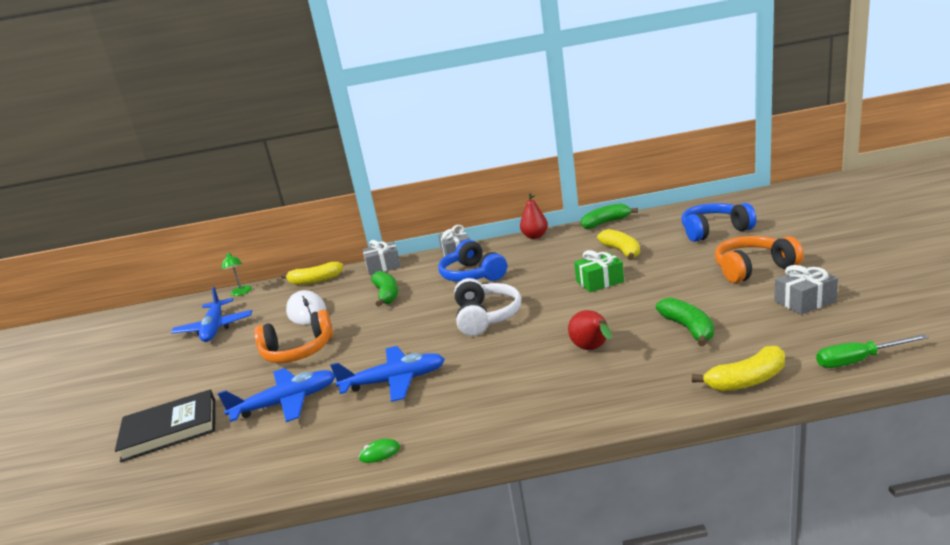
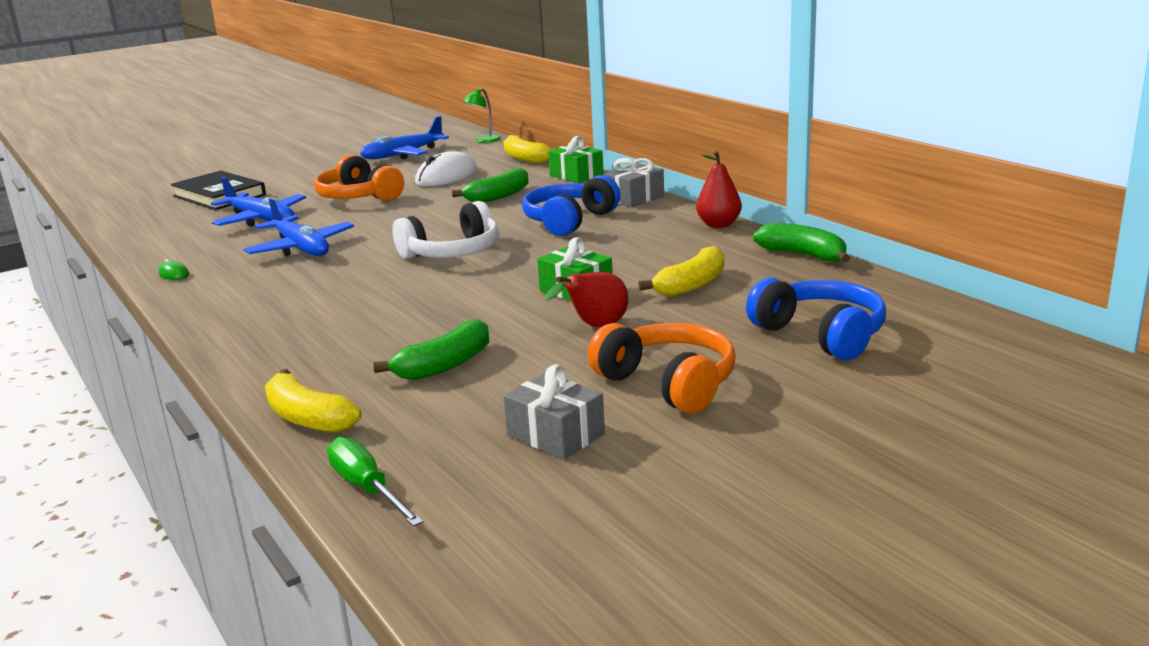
camera: 60 degrees right, 0 degrees up
(383, 266) = (576, 175): grey gift -> green gift
(592, 349) = (379, 321): red pear -> red pear (595, 327)

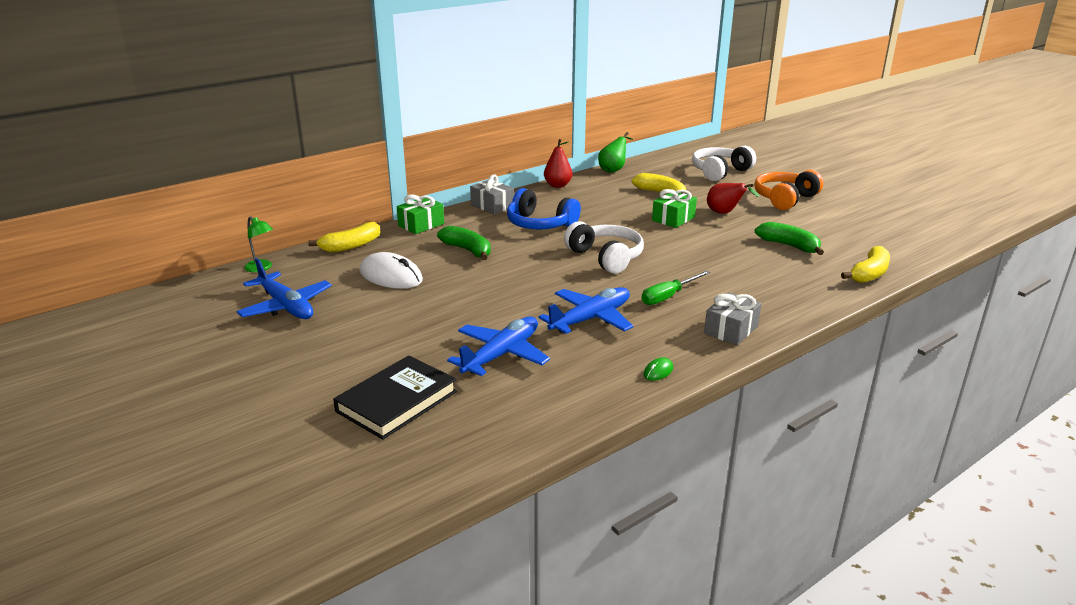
camera: 95 degrees left, 5 degrees up
(358, 197) = (442, 312): orange headphones -> none
(367, 488) = (921, 252): green screwdriver -> green screwdriver (668, 296)
(555, 435) = (847, 218): grey gift -> grey gift (731, 330)
(803, 255) = (613, 170): green banana -> green pear
(821, 335) = (720, 172): blue headphones -> white headphones

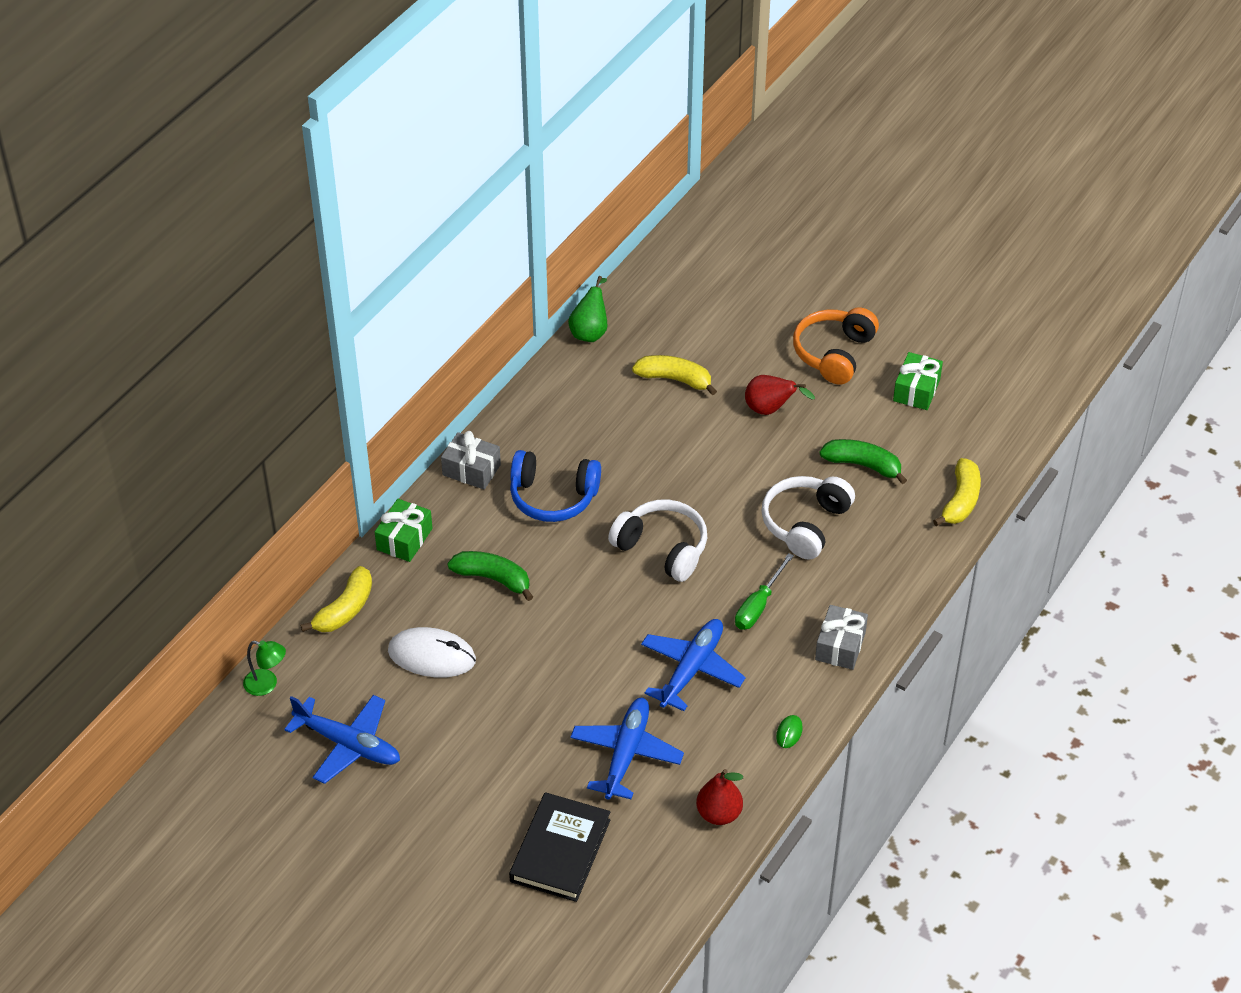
camera: 20 degrees left, 20 degrees up
(557, 185) = (533, 394): red pear -> red pear (719, 814)
(673, 219) = (711, 440): green gift -> green gift (916, 390)
(720, 172) = (733, 301): white headphones -> white headphones (805, 524)

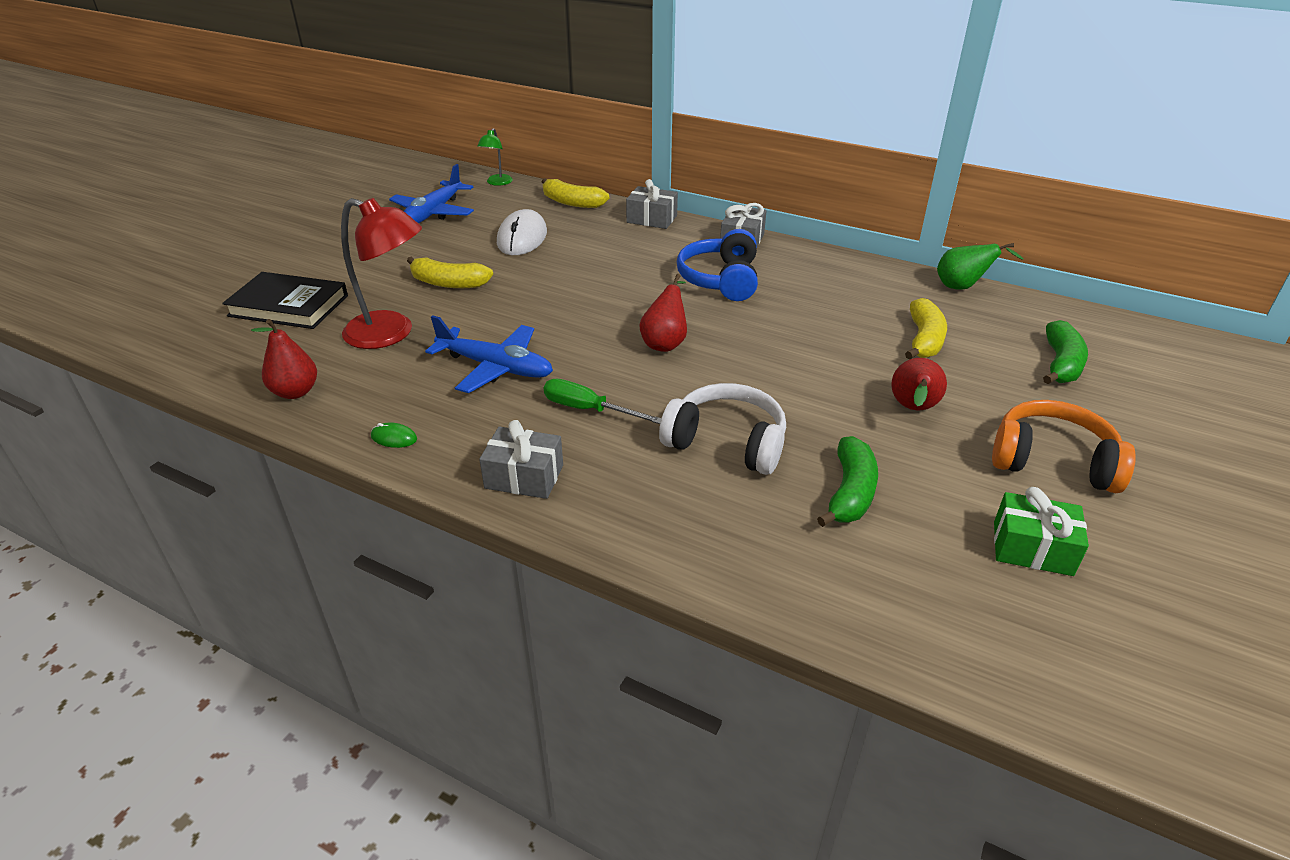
camera: 85 degrees right, 10 degrees down
(404, 539) = (652, 219): green gift -> grey gift
(493, 579) = (611, 258): green banana -> green banana (1061, 364)
(626, 754) = (391, 334): blue plane -> red lamp
(662, 548) = (665, 343): white headphones -> red pear
(961, 501) = (817, 602): yellow banana -> yellow banana (448, 283)

